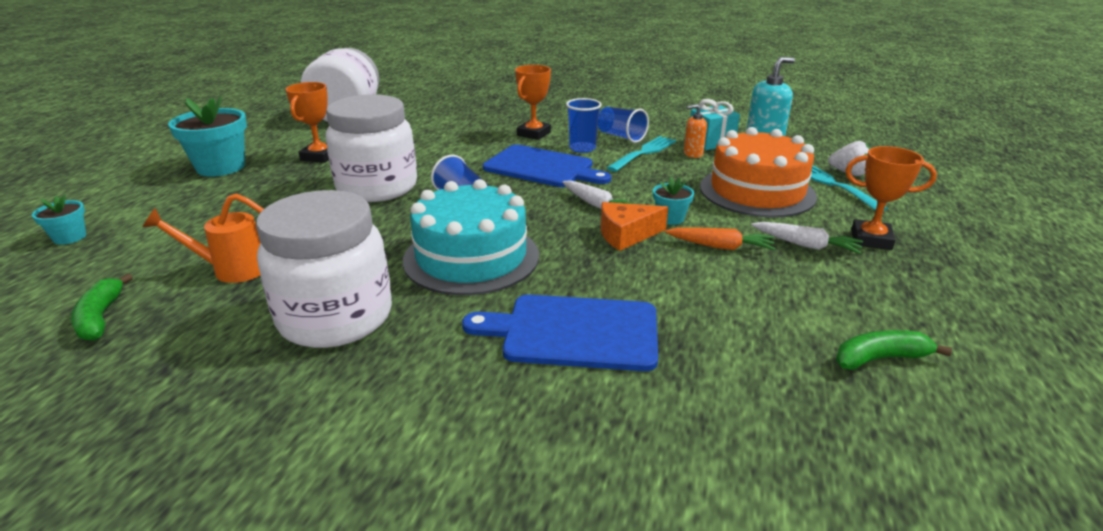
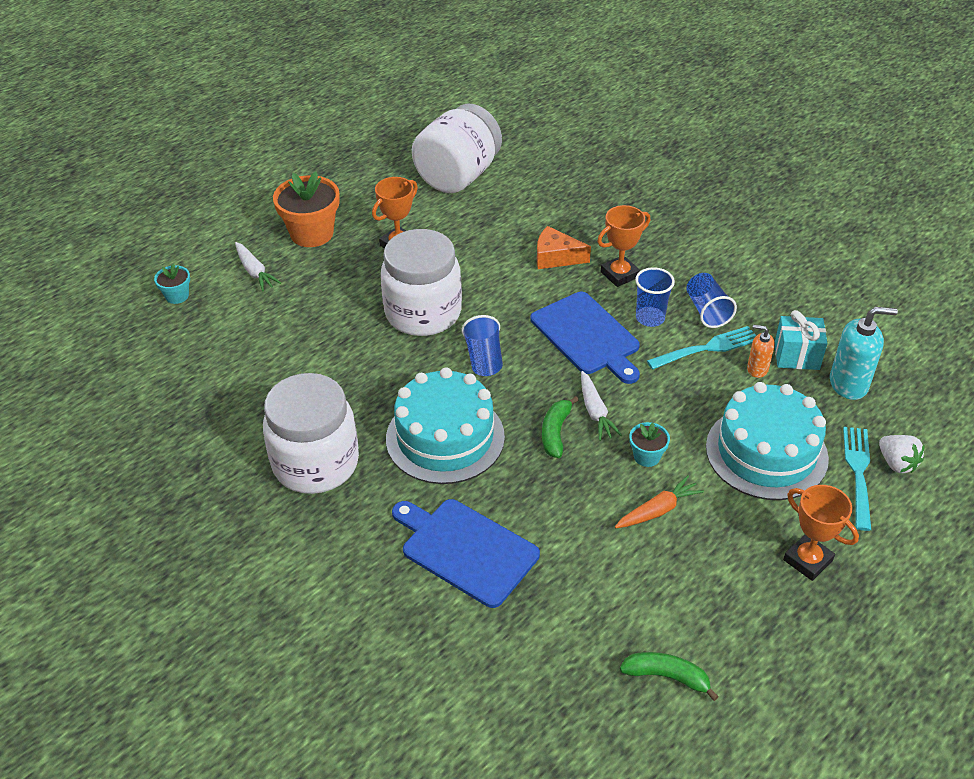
camera: 30 degrees right, 15 degrees up
(101, 318) = (174, 399): green banana -> green banana (555, 432)
(221, 167) = (312, 233): turquoise flower pot -> orange flower pot
(231, 270) = (270, 380): orange watering can -> none
(626, 235) = (589, 462): orange cheese -> orange cheese (556, 257)
(720, 247) = (658, 510): orange carrot -> orange carrot turned 75 degrees counterclockwise
(757, 191) = (766, 452): orange cake -> turquoise cake
(805, 245) = (737, 541): white carrot -> white carrot (255, 272)

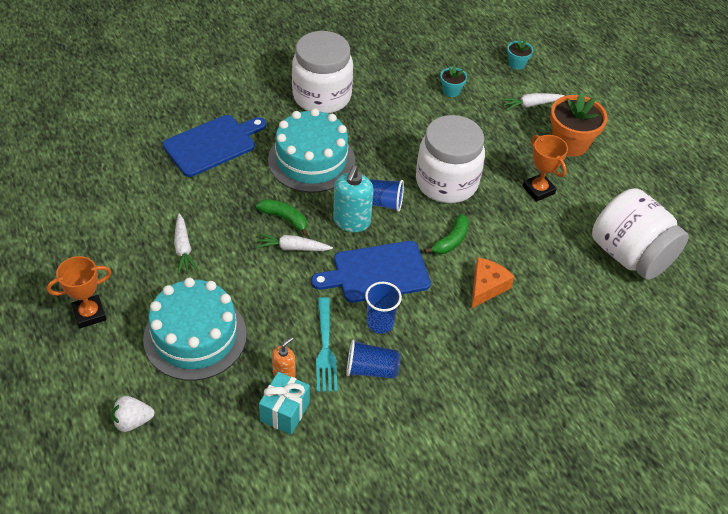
camera: 105 degrees right, 5 degrees up
(619, 274) = (446, 324): orange trophy -> none
(646, 456) = (233, 261): turquoise flower pot -> turquoise flower pot (451, 91)
(658, 510) = (183, 248): orange carrot -> white carrot
(666, 676) = (63, 204): green banana -> green banana (451, 240)
(849, 384) = (232, 435): turquoise soap dispenser -> turquoise soap dispenser (351, 221)
(858, 473) = (139, 388): turquoise fork -> none

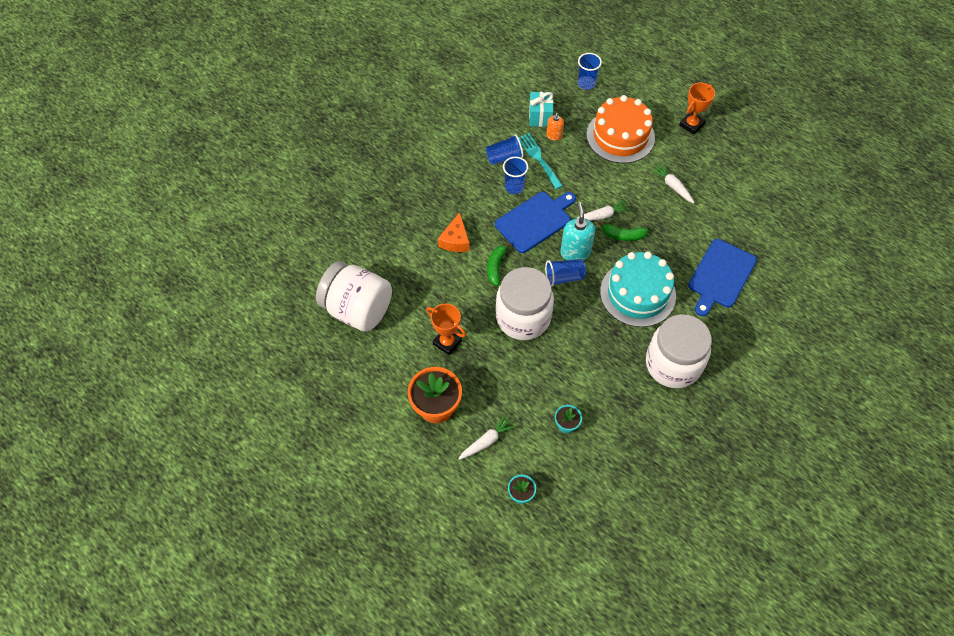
camera: 160 degrees right, 10 degrees up
(132, 421) = (618, 82): white strawberry -> none
(180, 439) = (586, 83): none -> blue cup
(195, 336) = (620, 136): turquoise cake -> orange cake

